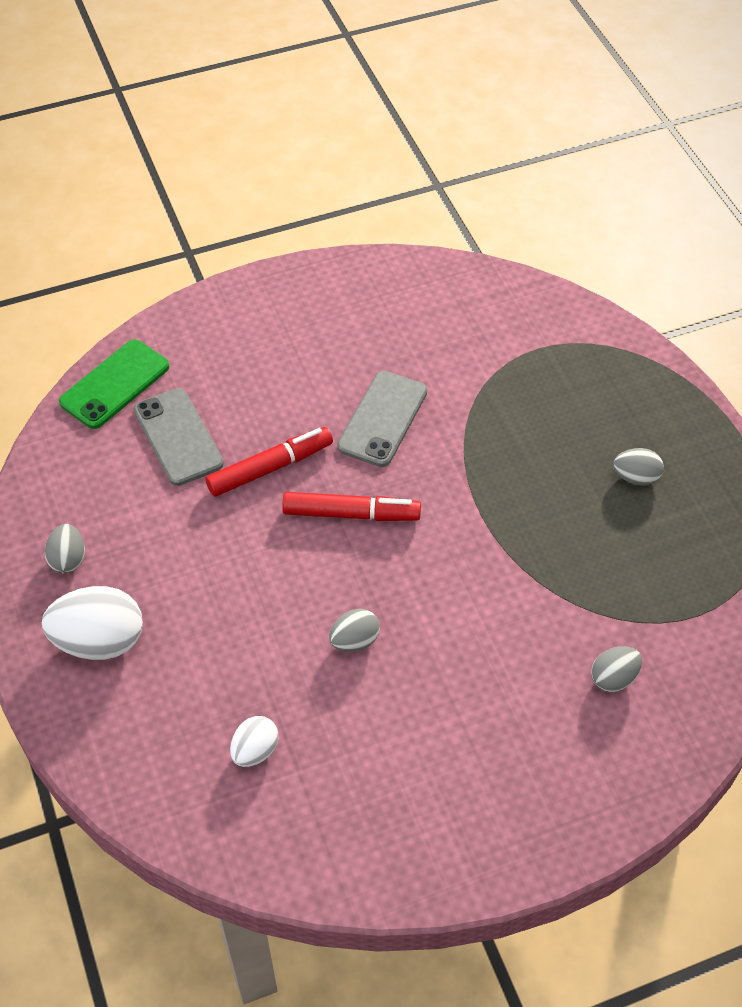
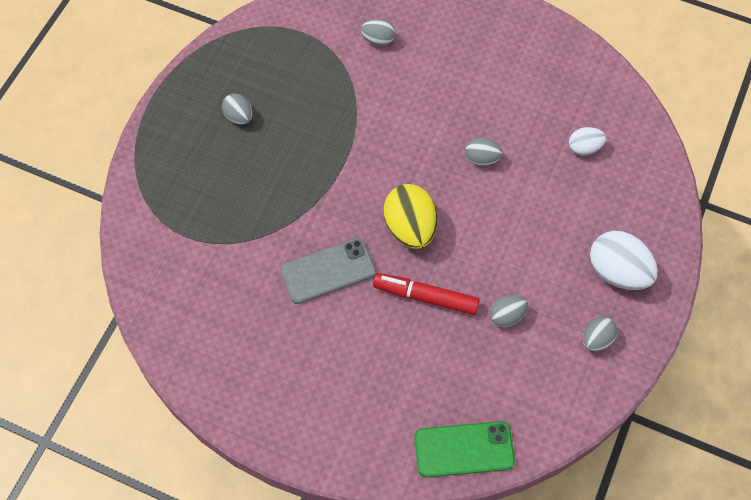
camera: 135 degrees left, 10 degrees up
(177, 511) = (506, 316): none -> grey egg
(178, 437) = (459, 369): grey phone -> none
(351, 514) = (410, 228): red marker -> yellow egg

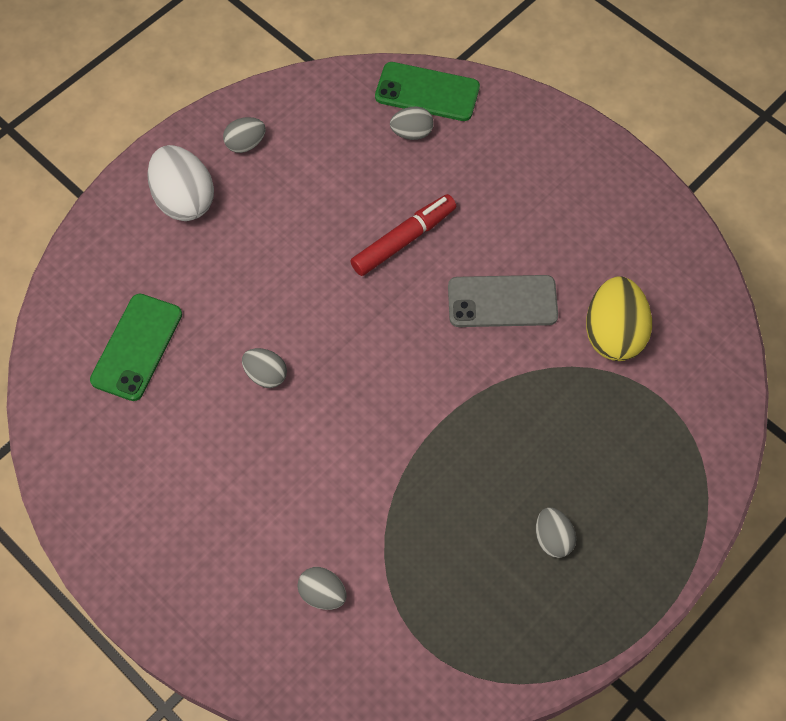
camera: 160 degrees left, 0 degrees up
(410, 228) = (388, 320): yellow egg -> yellow egg (613, 334)
(425, 297) = (404, 240): red marker -> red marker turned 75 degrees counterclockwise
(506, 316) = (326, 194): grey egg -> grey egg (412, 133)
(584, 148) = (137, 347): white egg -> green phone

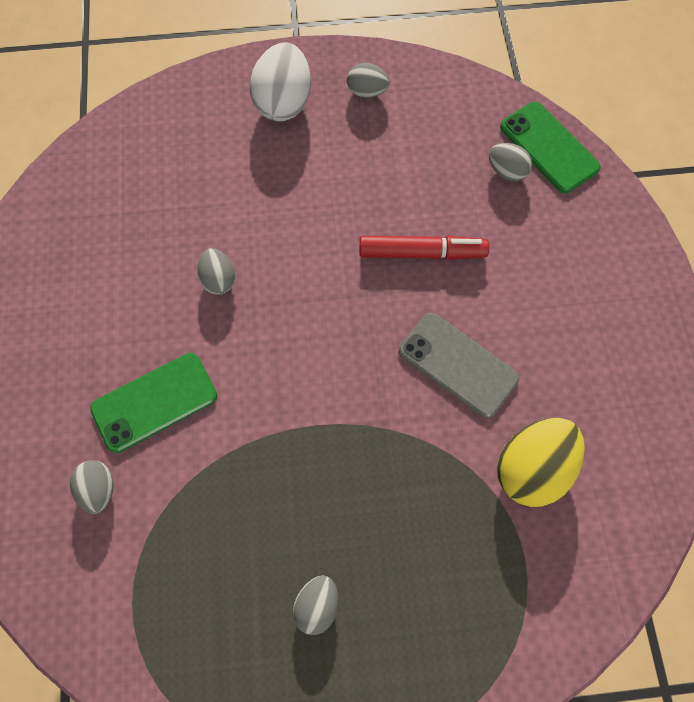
camera: 40 degrees right, 5 degrees up
(137, 347) = (149, 188): green phone -> green phone (154, 402)

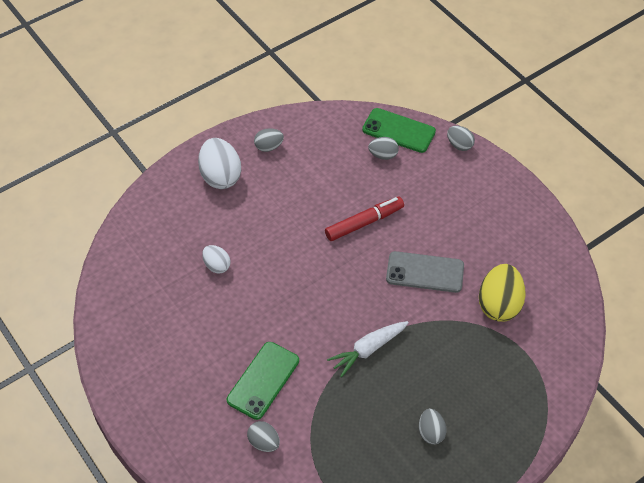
camera: 30 degrees left, 15 degrees down
(202, 217) = (217, 266): none -> white egg
(219, 280) = (253, 295): grey egg -> grey egg (459, 145)
(312, 434) = (368, 350): none -> white carrot

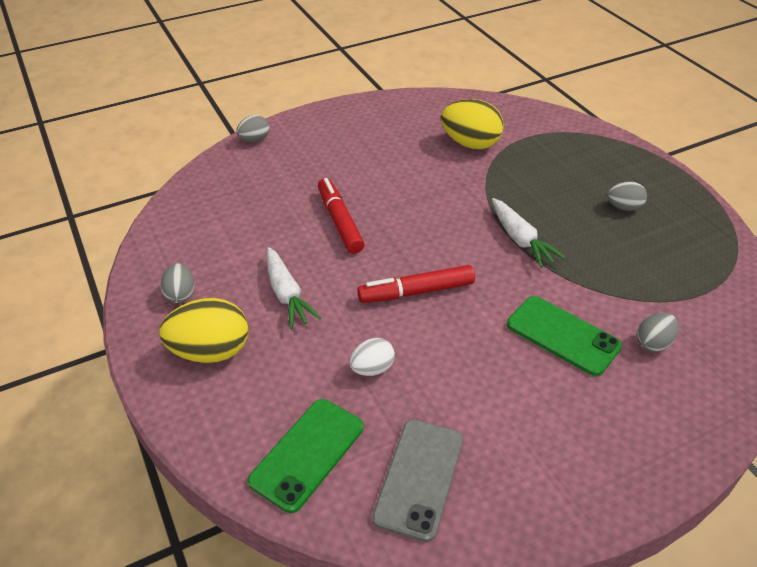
camera: 80 degrees left, 10 degrees down
(220, 176) = (211, 351): white egg -> yellow egg
(278, 205) = (287, 294): none -> white carrot
(294, 283) = (416, 292): none -> red marker
(383, 155) = (243, 195): grey egg -> none
(398, 131) = (212, 178): green phone -> green phone (307, 454)
(425, 272) = (421, 185): grey phone -> grey phone (419, 478)

